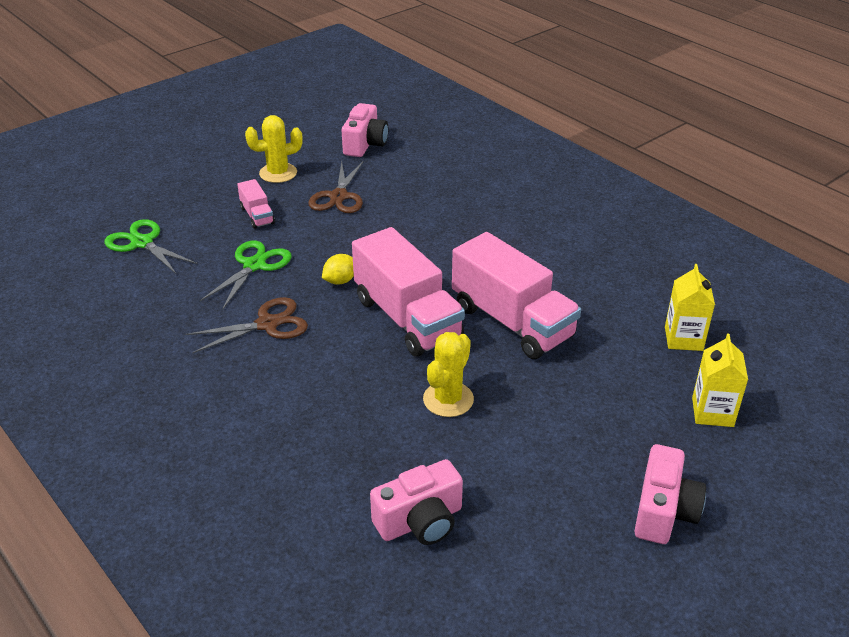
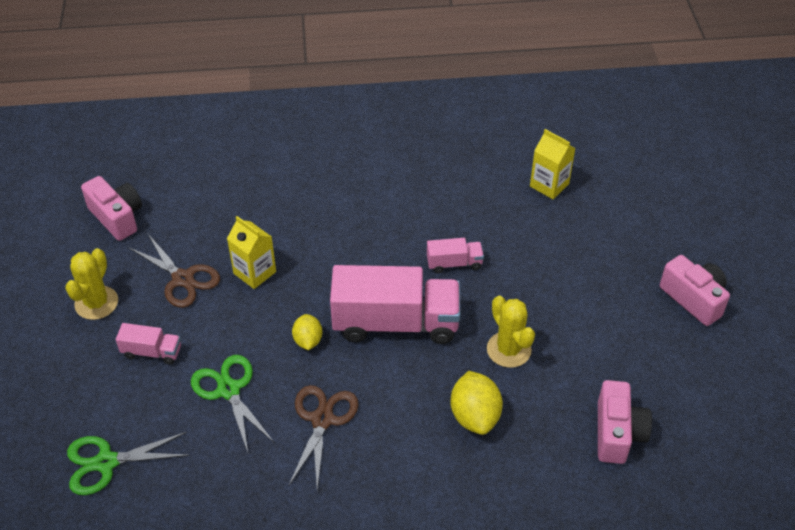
camera: 55 degrees left, 10 degrees up
(350, 410) = (475, 416): none -> yellow lemon
(512, 322) = (454, 263): pink truck -> pink truck, size x0.46
(712, 412) = (628, 218): yellow carton -> yellow carton (254, 272)

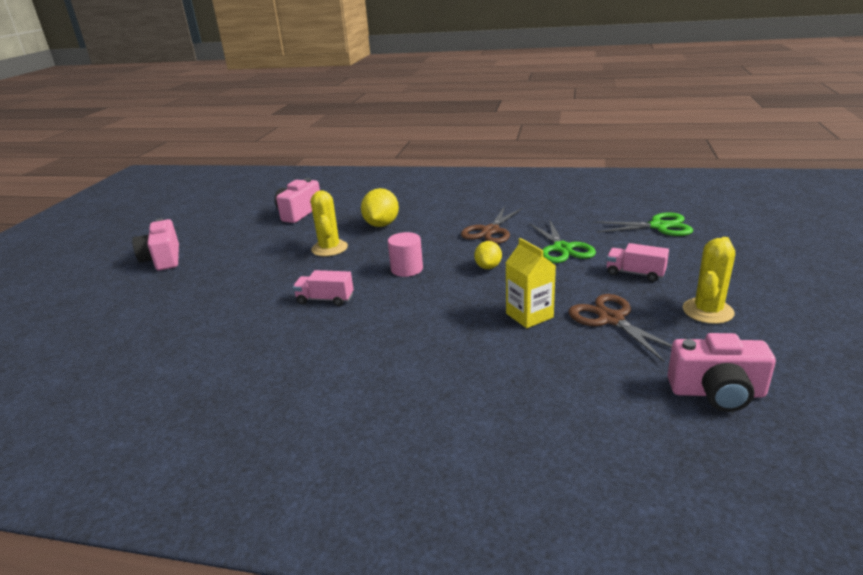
camera: 160 degrees left, 20 degrees down
(117, 217) = (717, 392): pink camera -> pink camera turned 60 degrees counterclockwise
(396, 323) = (407, 269): pink truck -> pink cylinder
(549, 185) = (163, 350): yellow carton -> none

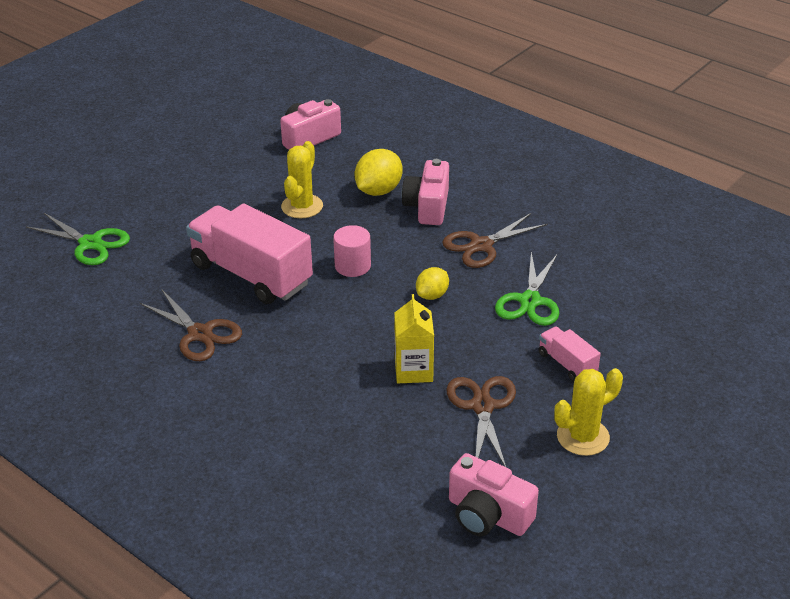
camera: 25 degrees right, 10 degrees up
(163, 259) = (142, 160): pink camera -> pink camera (427, 207)
(314, 354) = (200, 334): none -> brown scissors
(325, 299) = (251, 274): pink truck -> pink truck, size x2.18
(659, 226) = (669, 312): green scissors -> green scissors (91, 244)

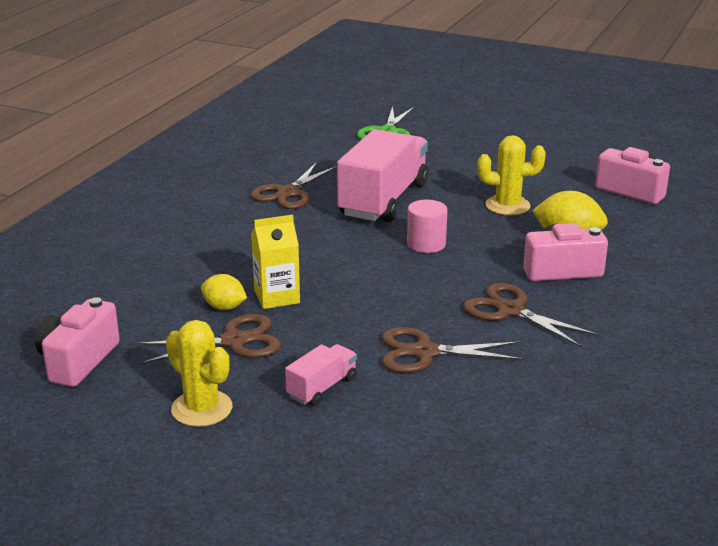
camera: 75 degrees right, 10 degrees down
(432, 295) = (402, 292): yellow lemon -> yellow lemon (224, 307)
(529, 301) = (424, 352): green scissors -> brown scissors

